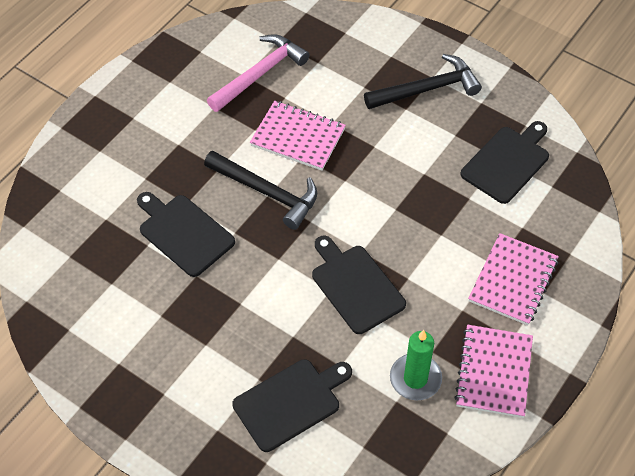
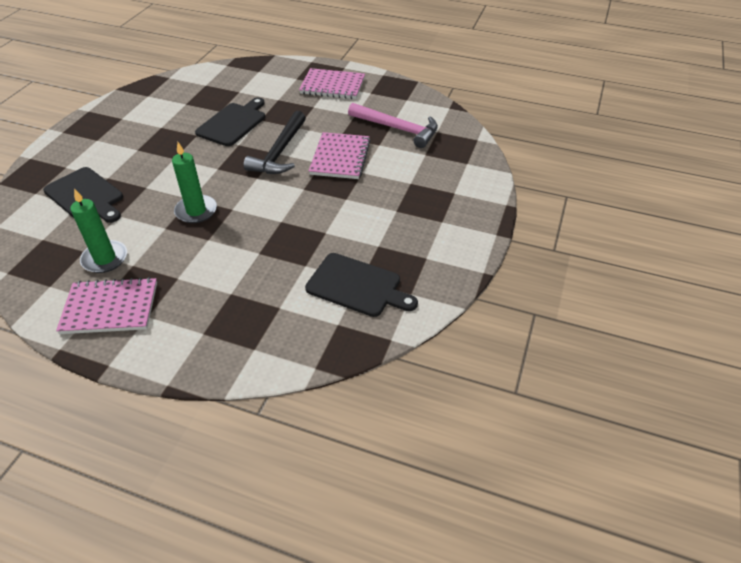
camera: 75 degrees right, 10 degrees down
(355, 286) = (196, 211): black cutting board -> green candle
(427, 89) = (425, 220): black hammer -> none
(513, 280) = (214, 308): pink notebook -> pink notebook (332, 86)

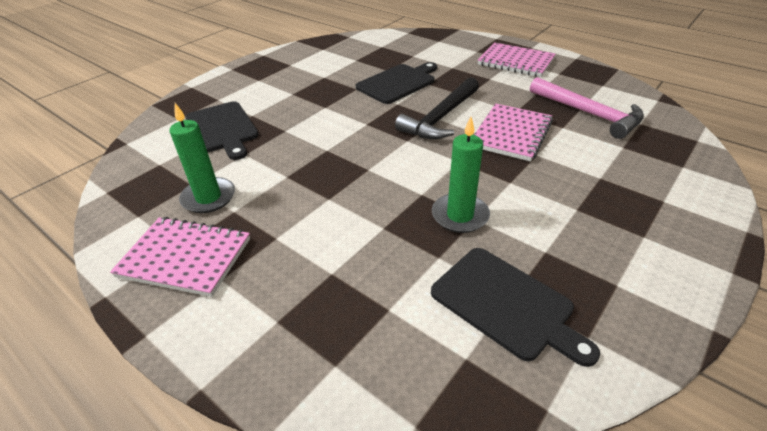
camera: 20 degrees right, 5 degrees down
(196, 211) = (327, 164): green candle -> green candle (460, 215)

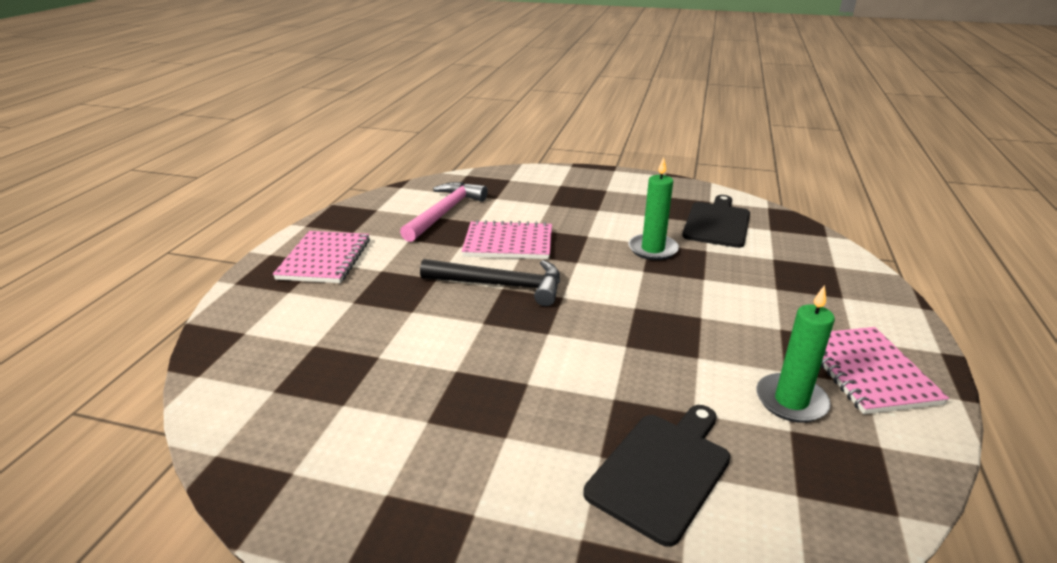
camera: 115 degrees left, 10 degrees down
(398, 83) = (421, 336): black cutting board -> none

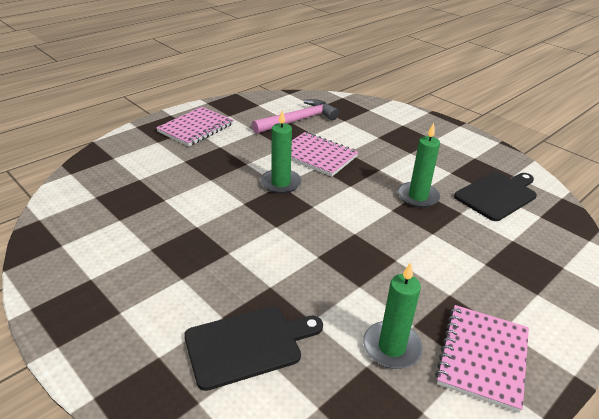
camera: 30 degrees right, 5 degrees up
(501, 285) = (281, 183): black hammer -> green candle

